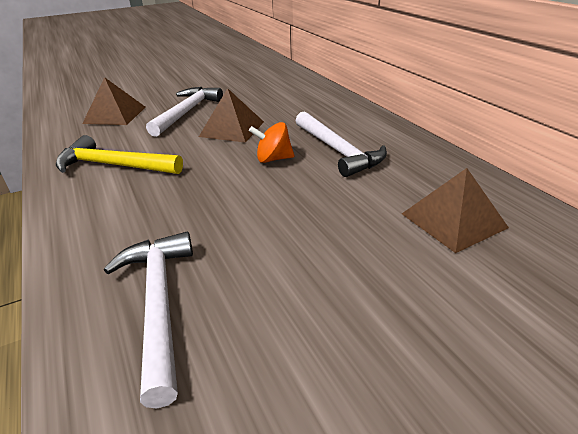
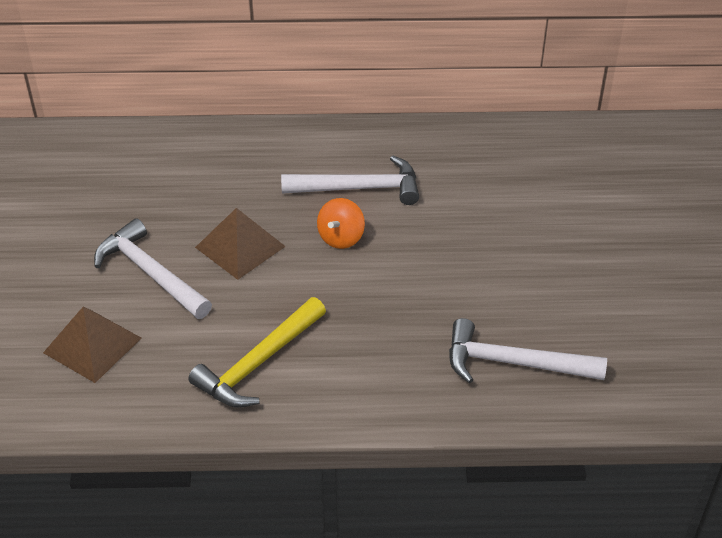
camera: 65 degrees left, 10 degrees up
(453, 220) = (514, 176): brown pyramid -> none

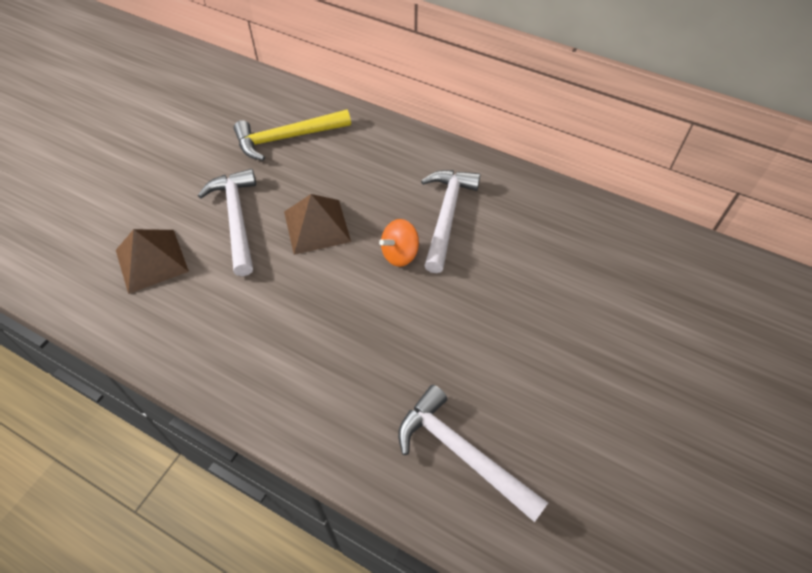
camera: 30 degrees right, 10 degrees up
(258, 363) = (253, 338): yellow hammer -> yellow hammer (287, 138)
(359, 188) = (446, 216): white hammer -> white hammer turned 105 degrees counterclockwise

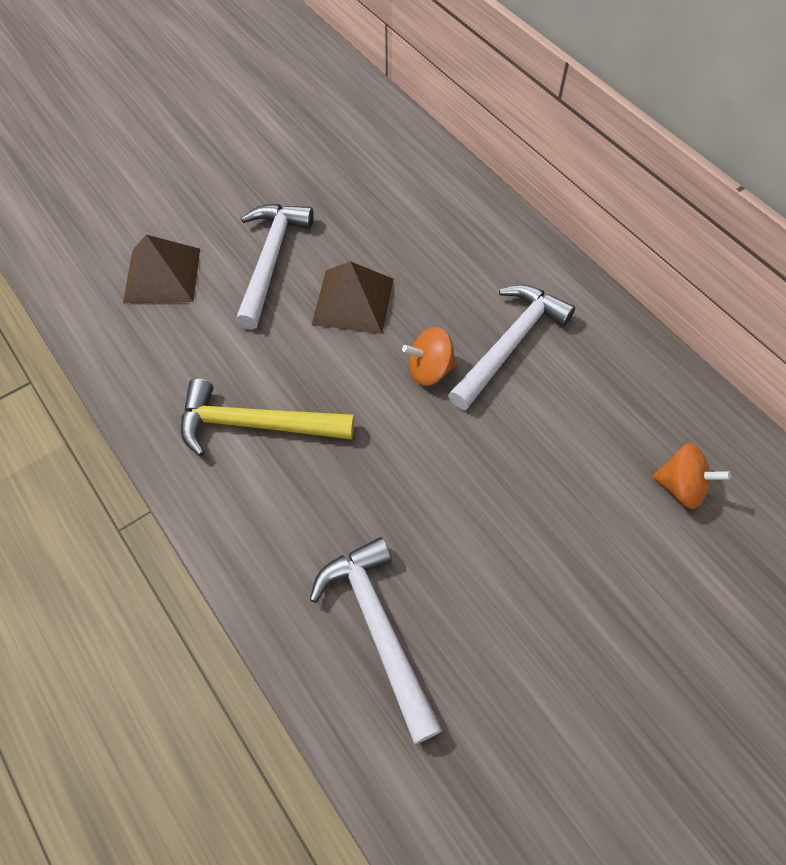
camera: 25 degrees right, 5 degrees up
(287, 138) = (372, 183): yellow hammer -> yellow hammer (256, 424)
(610, 267) = (681, 487): none -> orange spinning top

